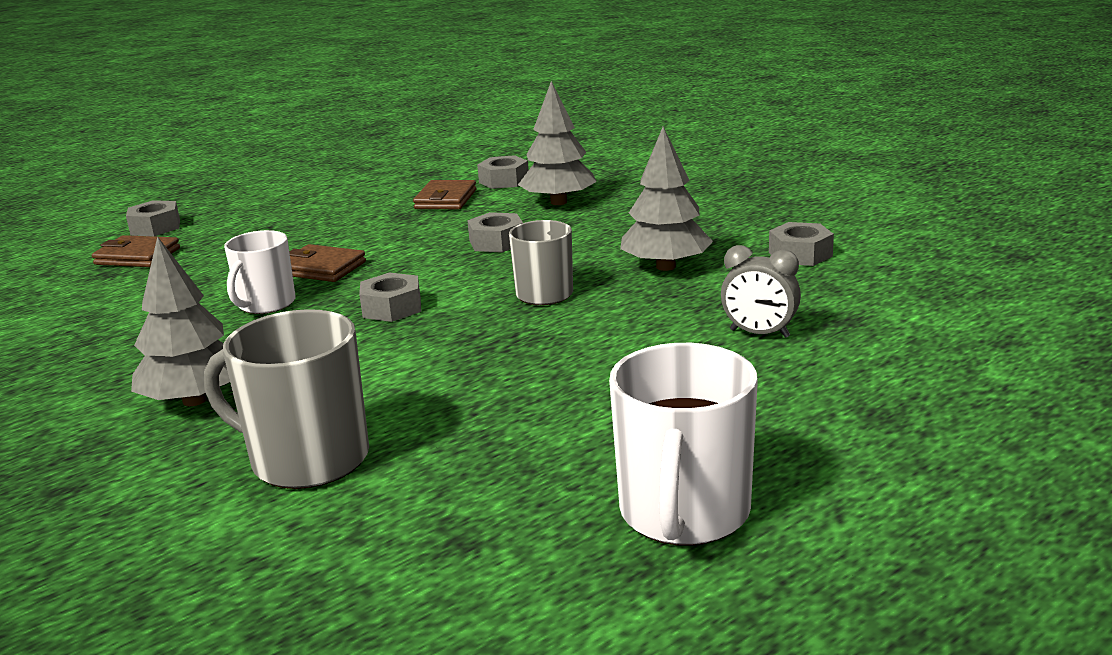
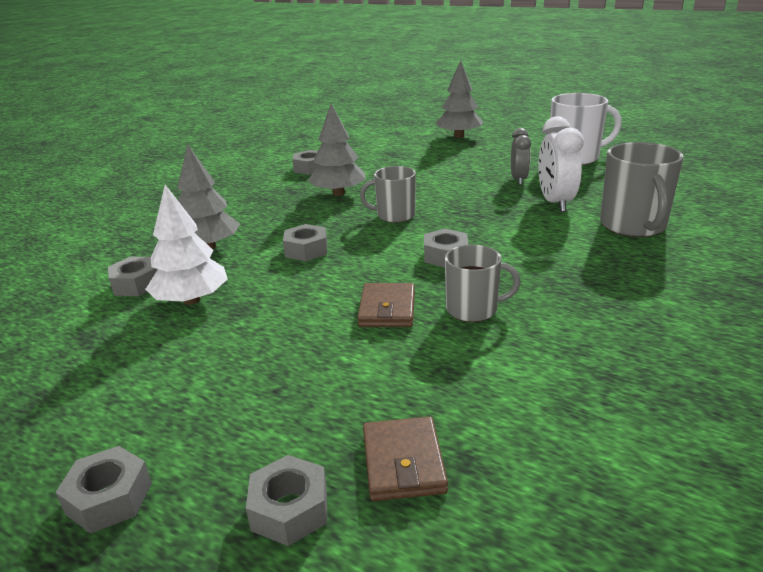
camera: 110 degrees left, 5 degrees up
(194, 400) = (626, 279): grey tree -> grey tree (459, 136)
(236, 190) = (109, 498): none -> grey nut
(266, 304) = (473, 309): white mug -> grey mug
(445, 199) = (192, 300): brown wallet -> white tree
(465, 418) = (555, 202): none -> white clock
(759, 334) = (417, 165): grey clock -> grey clock (518, 179)

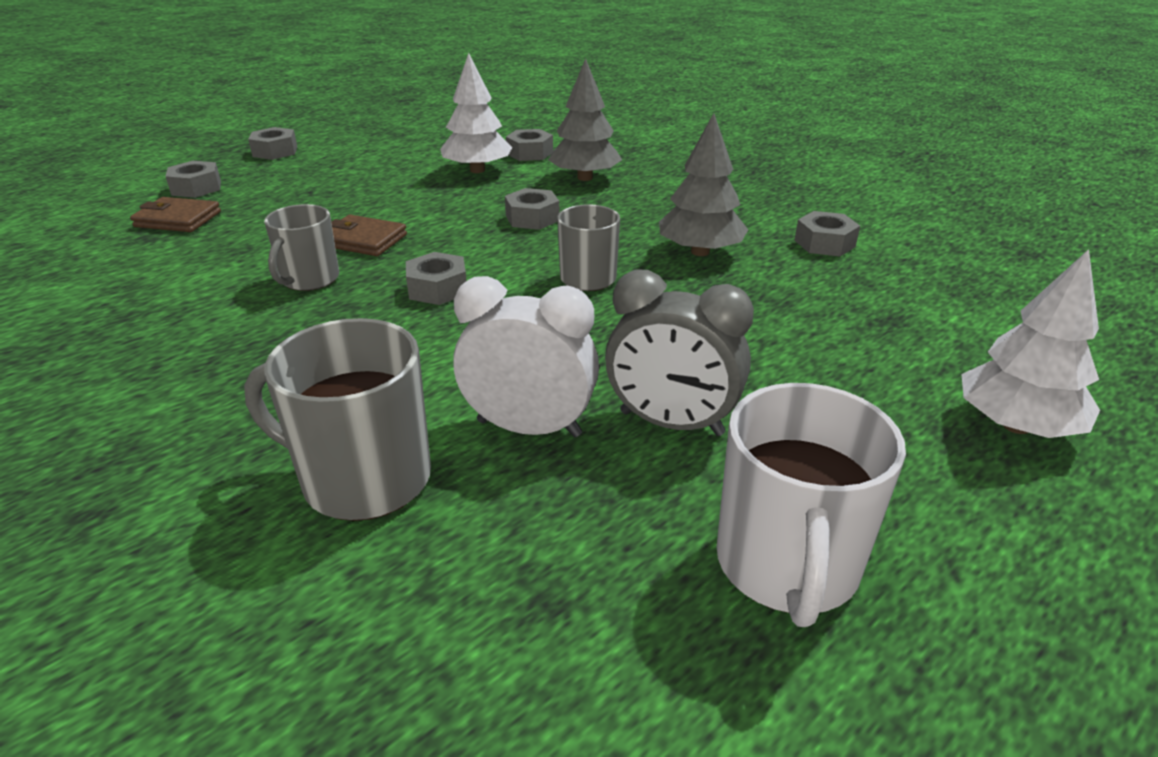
camera: 105 degrees right, 5 degrees up
(459, 136) = (1016, 426): grey tree -> white tree
(518, 179) = (671, 423): grey clock -> grey clock, size x1.52

